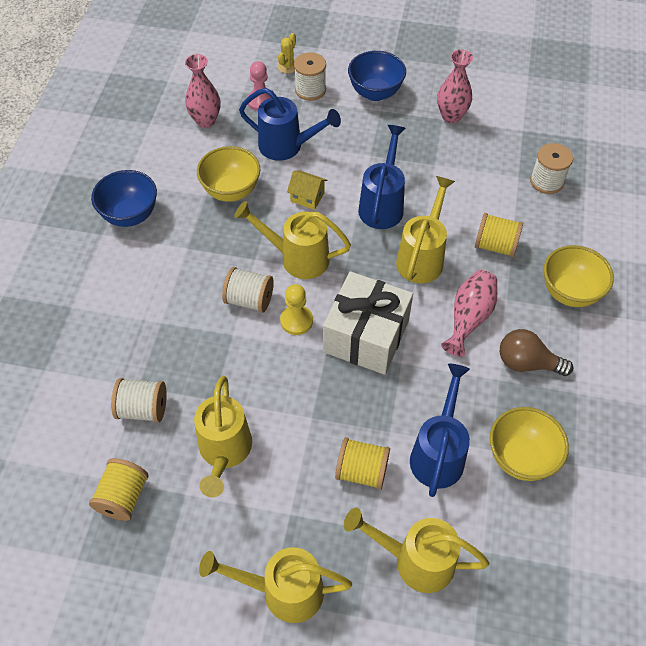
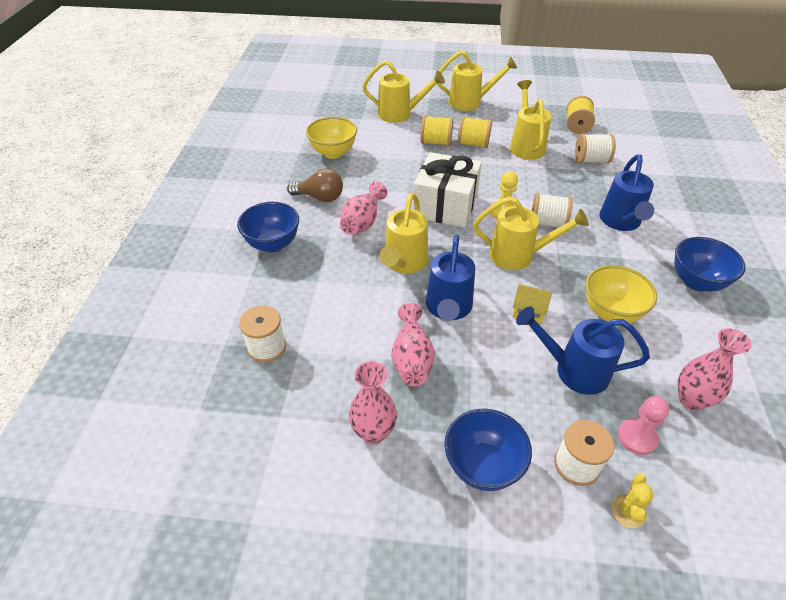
camera: 175 degrees right, 10 degrees down
(420, 164) = (412, 358): none -> pink vase
(438, 453) = (387, 151): blue watering can -> blue watering can (620, 222)
(495, 246) = (334, 277): yellow spool -> yellow spool (473, 144)
(569, 292) = (273, 244): yellow bowl -> blue bowl

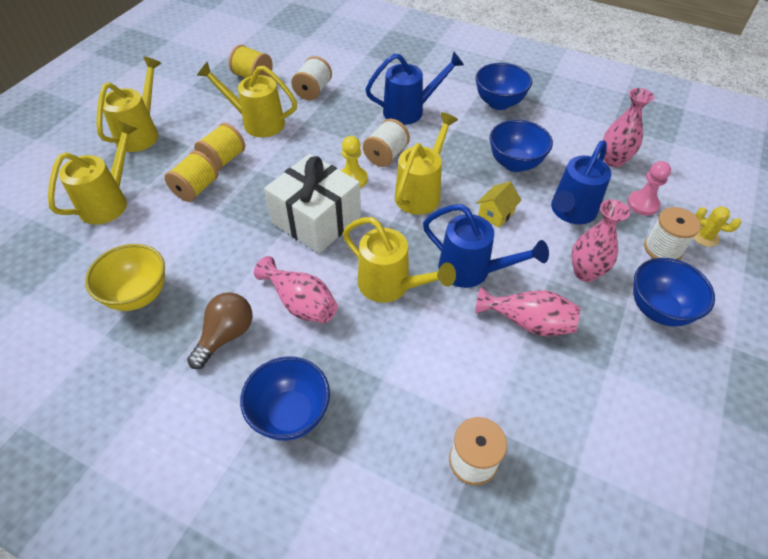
camera: 70 degrees left, 5 degrees up
(373, 432) = (611, 382): pink vase -> pink vase (585, 272)
(611, 312) = (515, 163): yellow bowl -> blue bowl
(620, 222) = (409, 111): blue watering can -> blue watering can turned 45 degrees counterclockwise

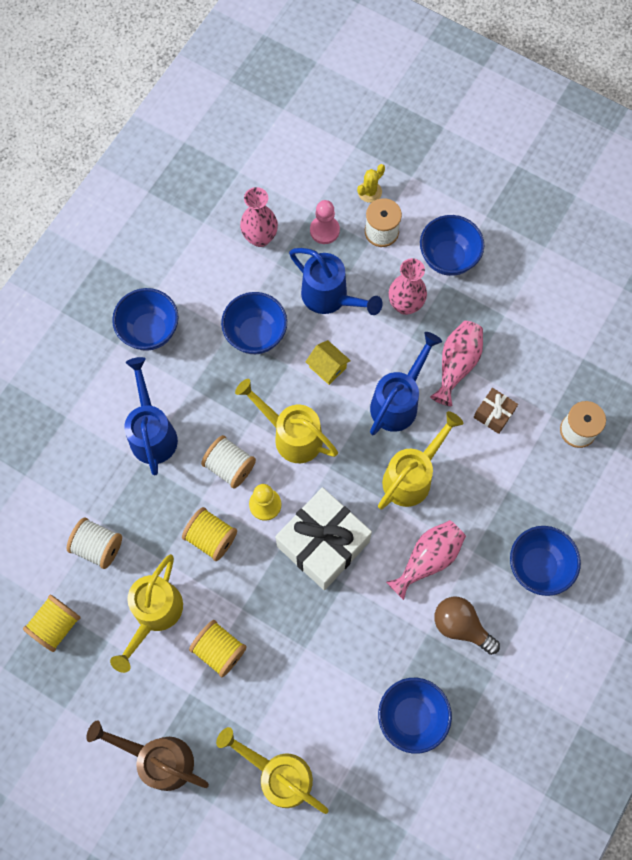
camera: 85 degrees left, 20 degrees up
(138, 295) = (411, 716): yellow bowl -> blue bowl
(141, 133) = (159, 759): yellow watering can -> brown watering can
(196, 189) = (265, 677): yellow spool -> yellow spool (211, 537)
(476, 361) = (493, 414): none -> brown gift

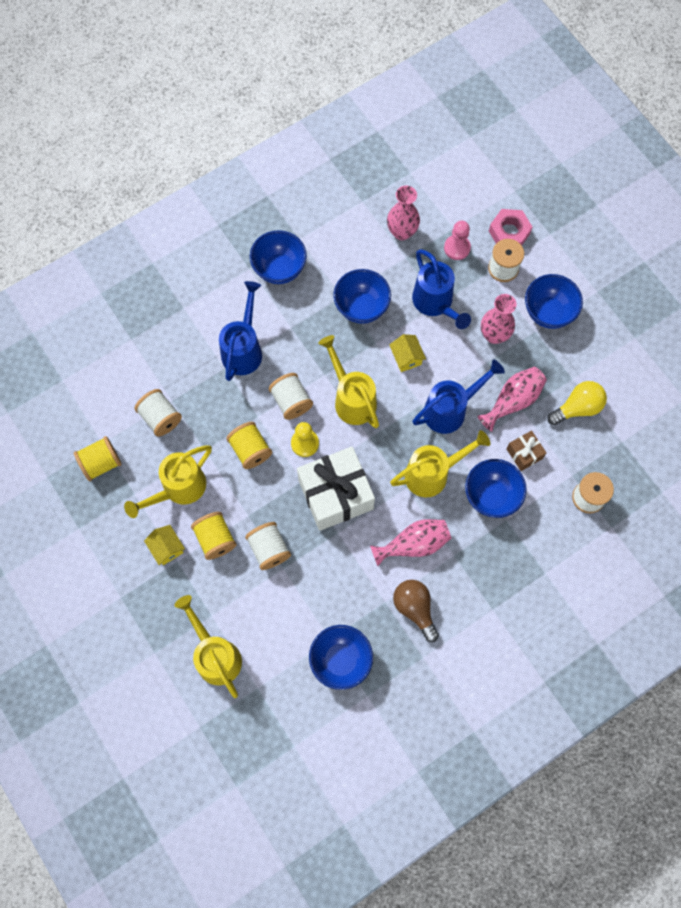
camera: 25 degrees right, 0 degrees up
(159, 759) = (130, 600): brown watering can -> none
(172, 684) = (167, 548): none -> yellow house
(281, 634) = (269, 549): none -> white spool
(369, 192) = (509, 232): yellow cactus -> pink nut
(523, 343) = (577, 408): none -> yellow light bulb
(538, 566) = (501, 591): blue bowl -> blue bowl (491, 496)

